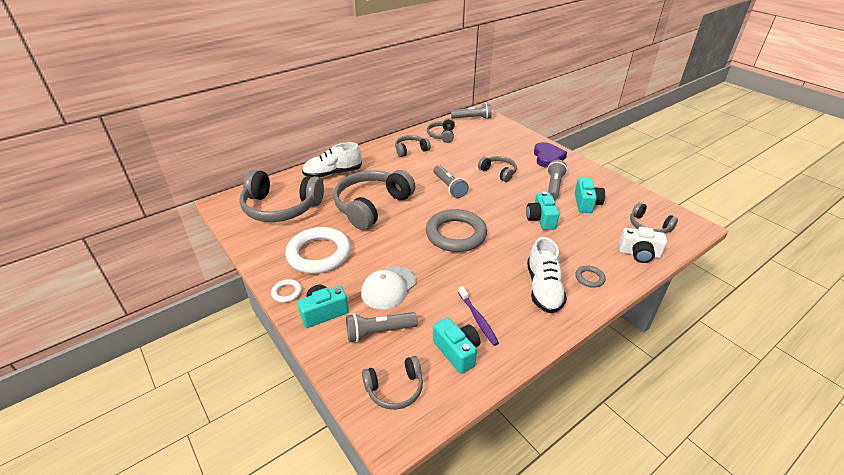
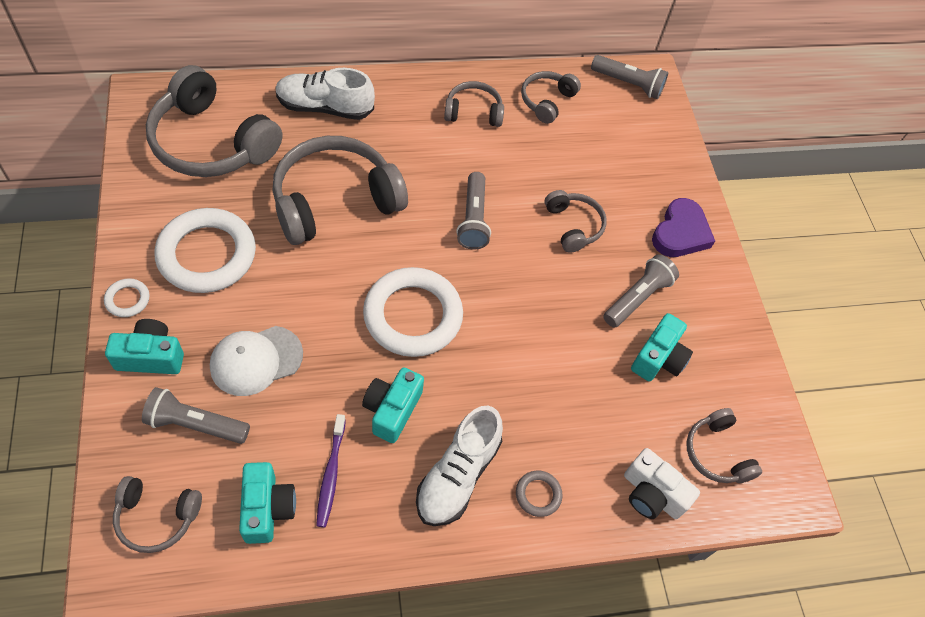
camera: 20 degrees right, 20 degrees up
(456, 234) = (413, 315): grey ring -> white ring
(541, 219) = (560, 352): turquoise camera -> turquoise camera (392, 410)

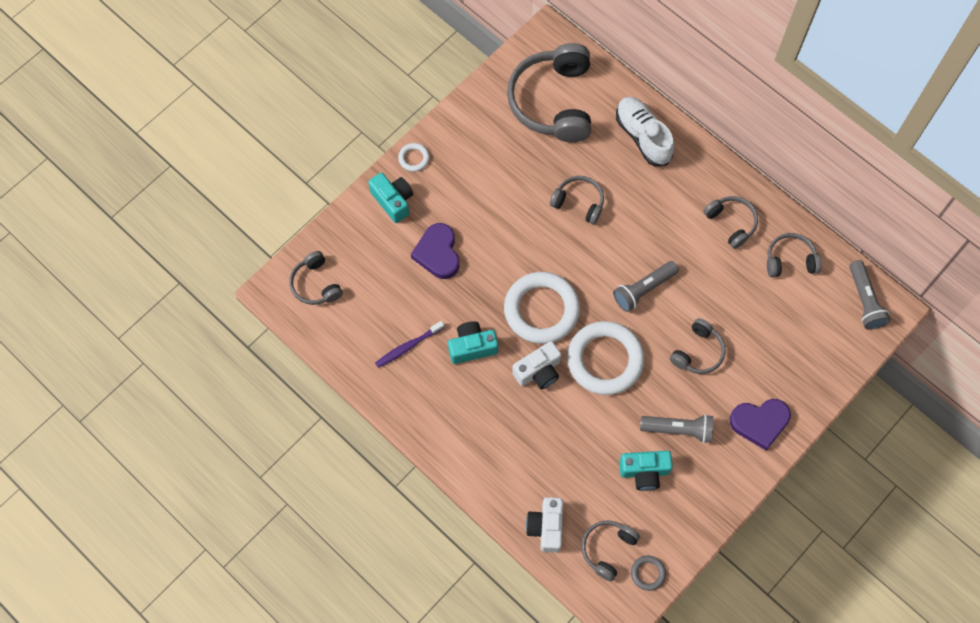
camera: 60 degrees right, 10 degrees up
(196, 424) = (377, 257): grey flashlight -> none
(207, 254) = (477, 170): white ring -> white ring (605, 360)
(256, 360) = (438, 253): white cap -> purple heart
(267, 508) = (364, 331): turquoise camera -> none
(335, 201) = (579, 202): grey headphones -> grey headphones, size x0.51
(457, 475) = (464, 412): white shoe -> none
(475, 369) = (538, 371): none -> white camera
(538, 494) = (490, 463): grey ring -> grey ring (648, 573)

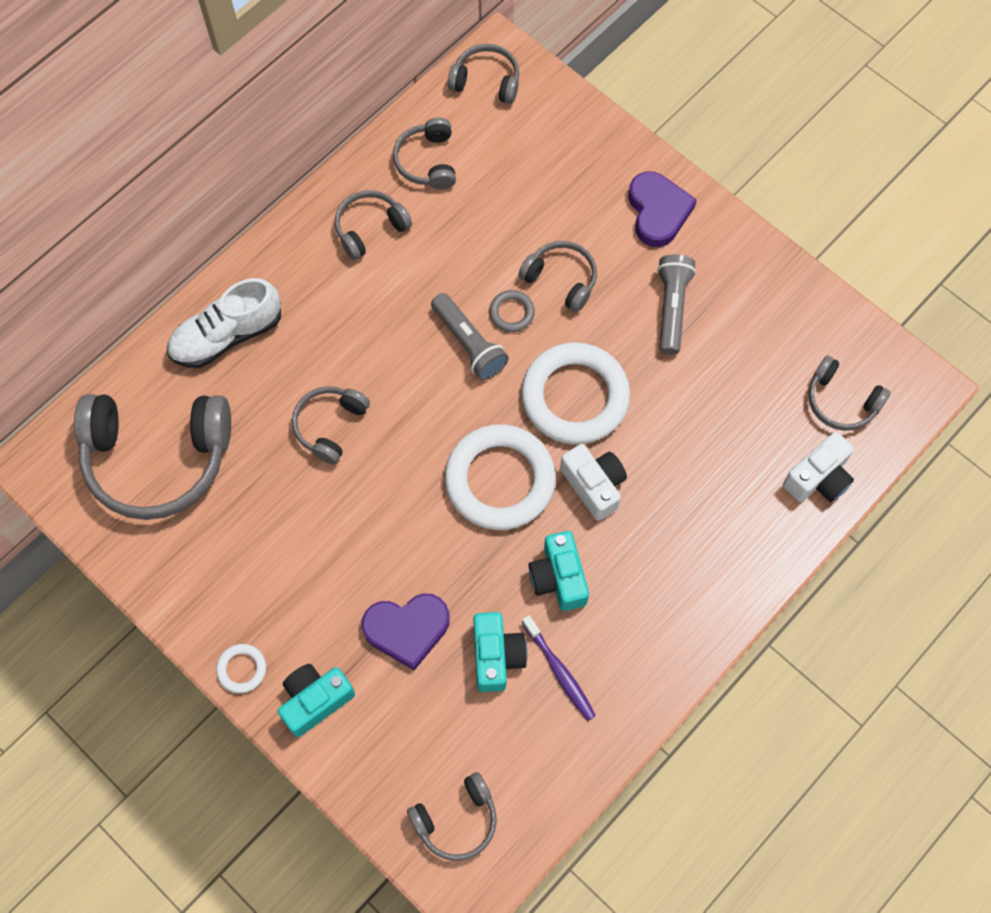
camera: 90 degrees left, 0 degrees up
(546, 527) = (818, 478): white camera -> white camera turned 45 degrees counterclockwise
(644, 472) = (732, 352): turquoise camera -> turquoise camera (496, 656)
(648, 573) = (868, 353): grey ring -> grey ring (511, 313)
(864, 300) = (486, 81): grey flashlight -> grey headphones

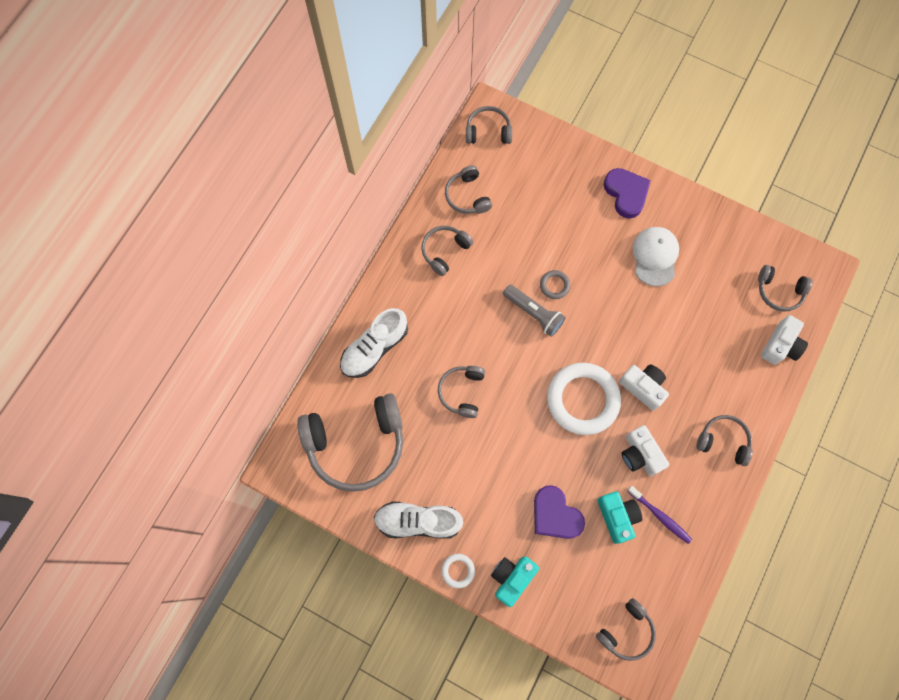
camera: 15 degrees left, 5 degrees up
(208, 586) = (418, 521): none -> white shoe
(407, 629) = (555, 515): purple heart -> purple heart turned 75 degrees clockwise
(558, 578) = (640, 454): turquoise camera -> white camera
(561, 279) = (579, 255): grey headphones -> grey headphones (723, 441)
(575, 397) = (612, 331): white ring -> none
(672, 308) = (655, 256): grey flashlight -> white cap

